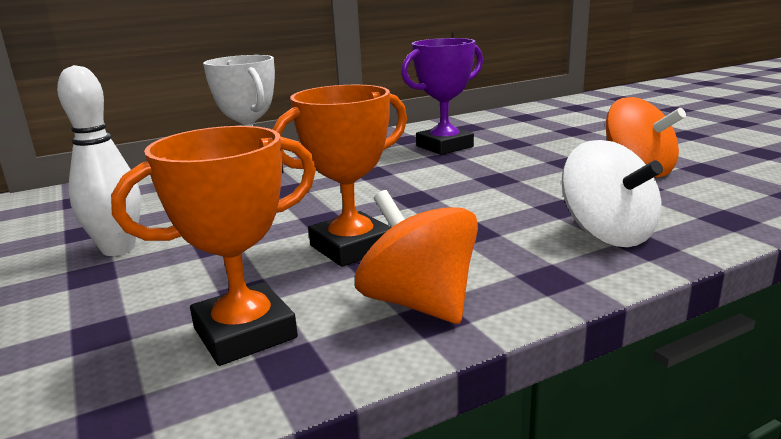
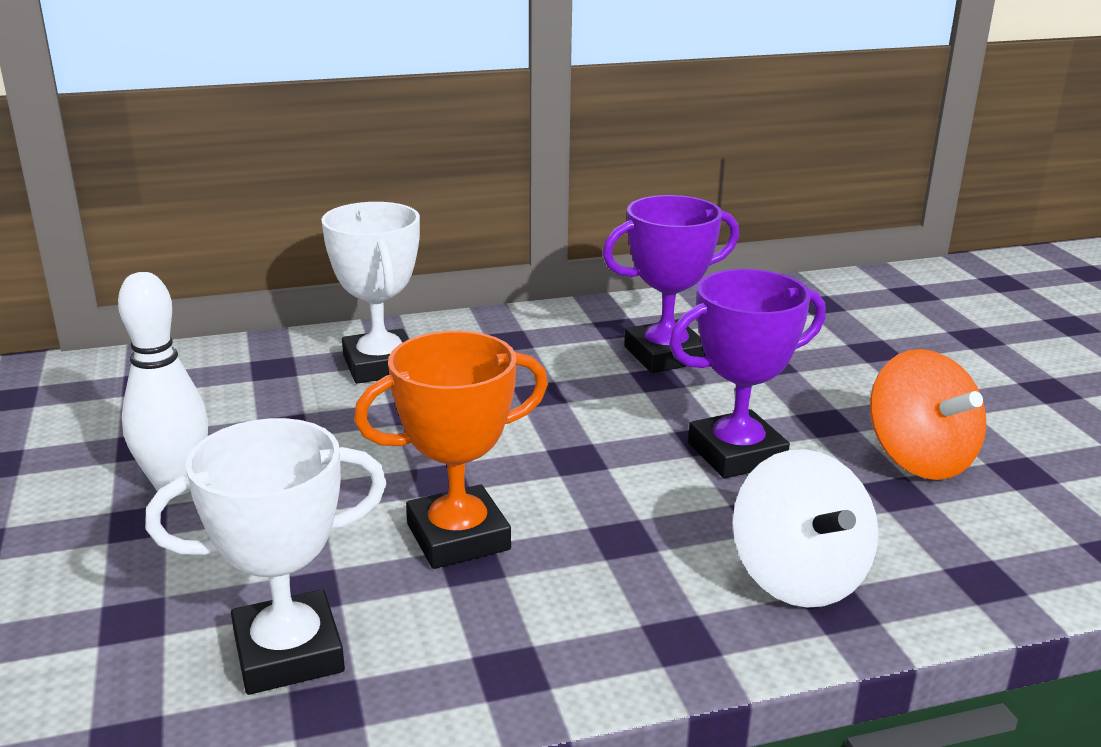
camera: 10 degrees right, 5 degrees up
(245, 333) = (288, 653): orange trophy -> white trophy
(419, 303) = (502, 648): orange spinning top -> none
(521, 182) = (736, 454): none -> purple trophy

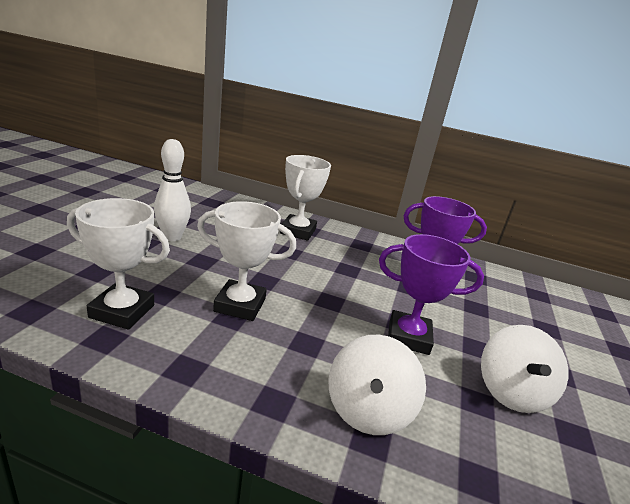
camera: 30 degrees right, 0 degrees up
(458, 537) = (240, 305): orange trophy -> white trophy
(919, 459) = (511, 392): orange spinning top -> white spinning top

